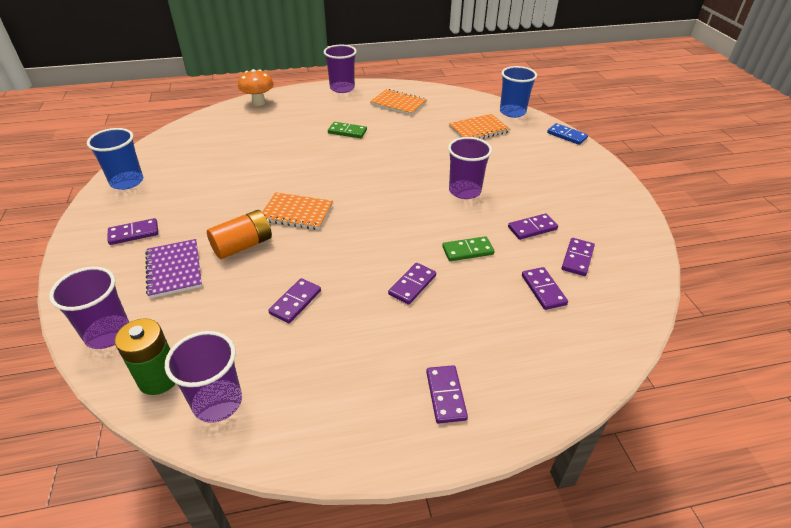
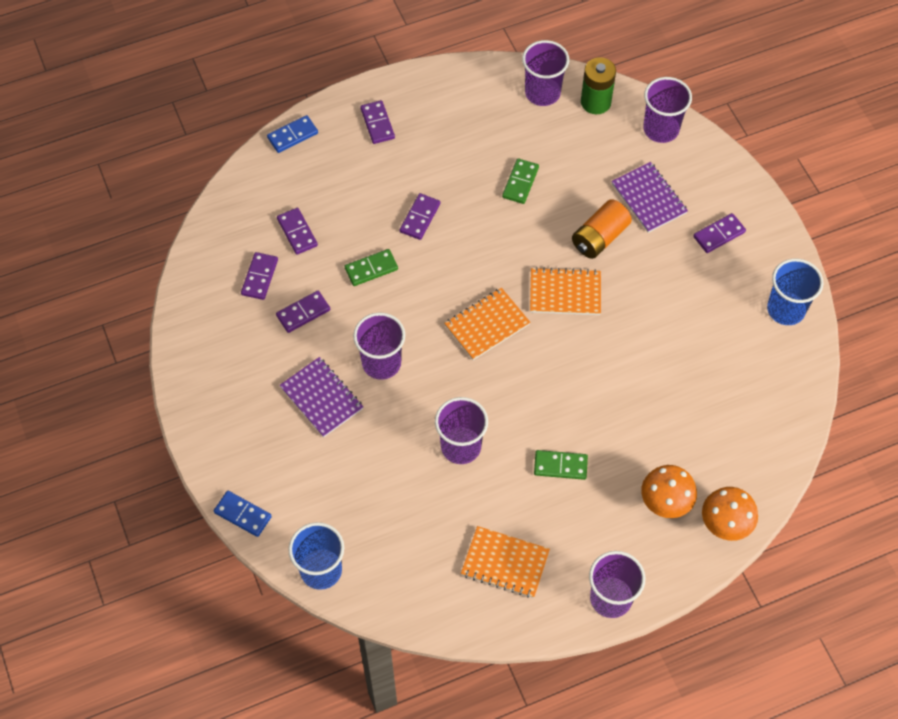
camera: 170 degrees right, 20 degrees up
(289, 112) = (665, 502): none -> orange mushroom
(295, 302) = (520, 182): purple domino -> green domino
(412, 146) = (461, 446): none -> purple cup
(478, 129) = (372, 507): orange notebook -> orange notebook (487, 325)
(514, 178) = (321, 398): none -> purple notebook
(559, 397) = (292, 135): none -> blue domino

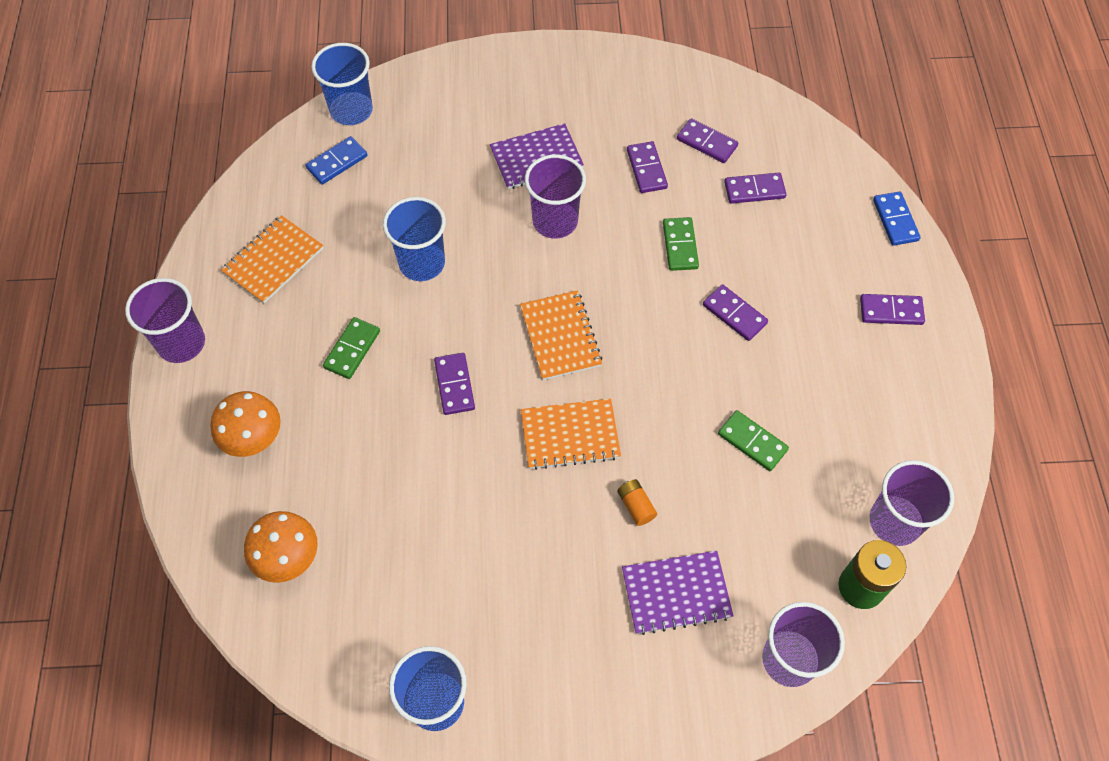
camera: 110 degrees right, 0 degrees up
(242, 515) = (439, 66): blue domino -> blue domino (337, 162)
(461, 446) = (422, 263): purple cup -> blue cup
(565, 293) = (570, 435): orange notebook -> orange notebook turned 60 degrees clockwise
(599, 237) = (636, 506): orange battery -> orange battery, size x0.53
(719, 234) = (586, 664): purple domino -> purple domino (454, 385)
(725, 524) = (195, 492): orange mushroom -> orange mushroom (289, 558)

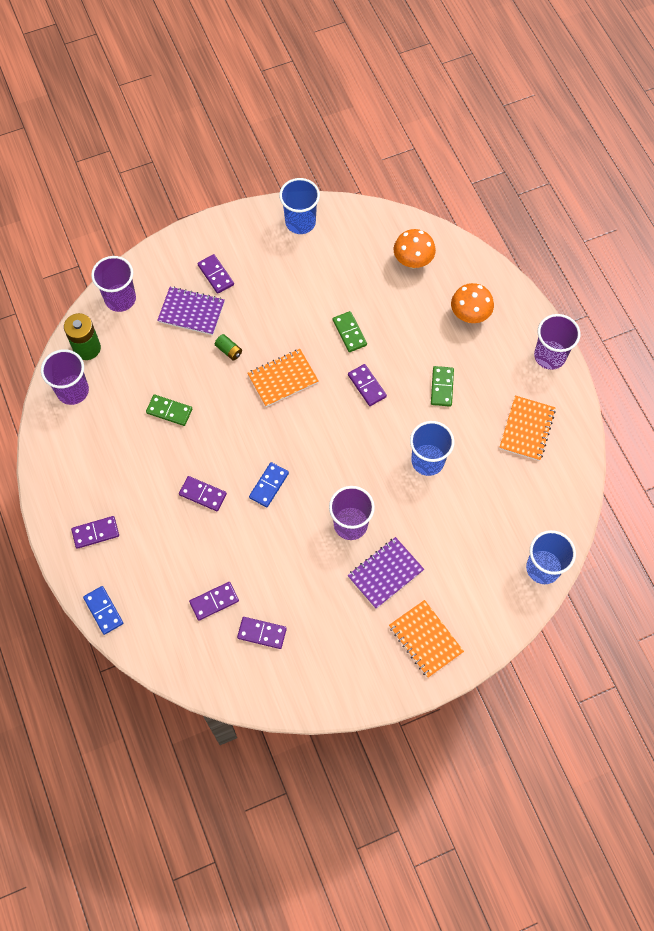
camera: 160 degrees right, 5 degrees up
(337, 162) = (528, 519): blue domino -> blue domino (269, 485)
(560, 336) = (313, 440): orange notebook -> orange notebook (425, 639)
(636, 506) = (229, 350): orange battery -> green battery
(646, 169) = (300, 592): purple domino -> purple domino (215, 275)
(676, 593) = (191, 312): purple notebook -> purple notebook turned 45 degrees clockwise
(680, 245) = (255, 535): green domino -> green domino (349, 333)

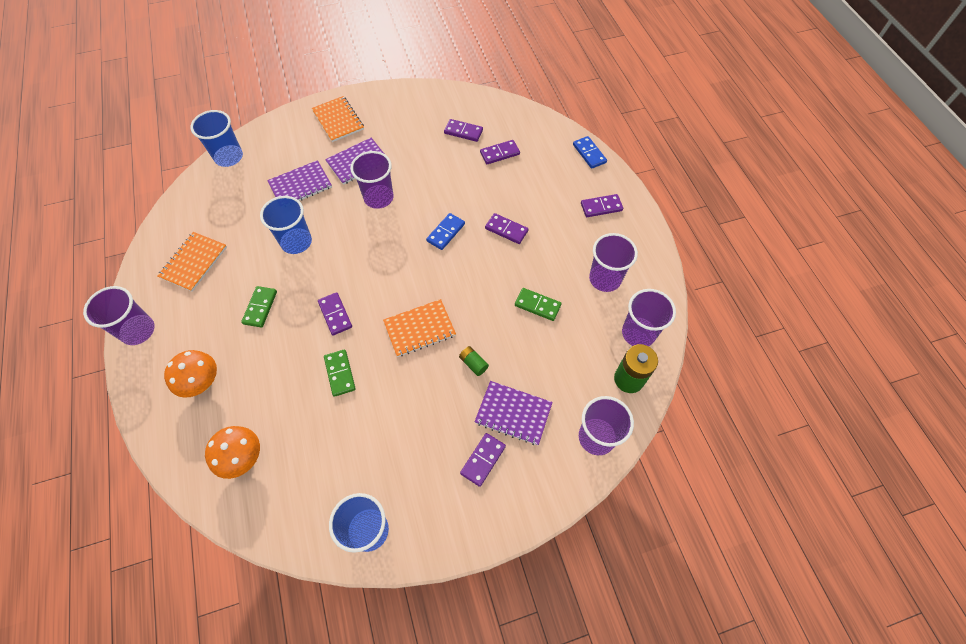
camera: 175 degrees left, 5 degrees down
(99, 445) = (605, 279): none -> purple cup
(215, 275) = (483, 460): purple domino -> purple domino turned 60 degrees clockwise
(444, 534) = (300, 185): none -> purple notebook

